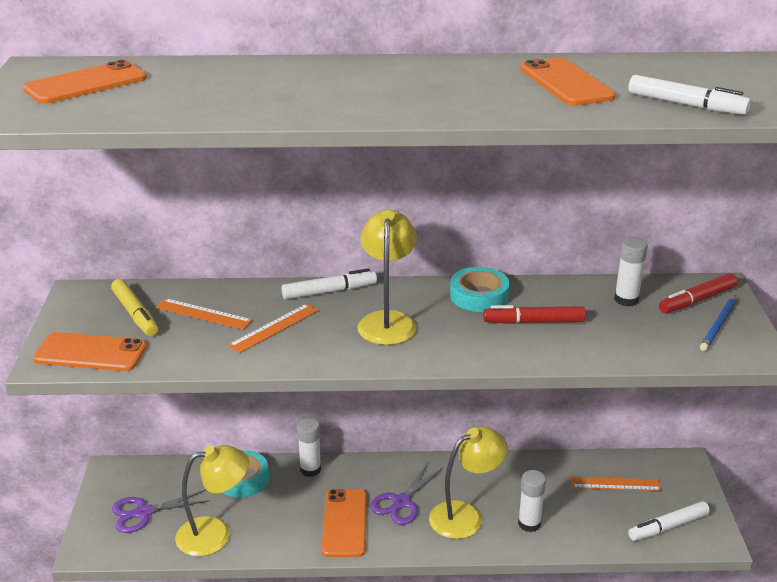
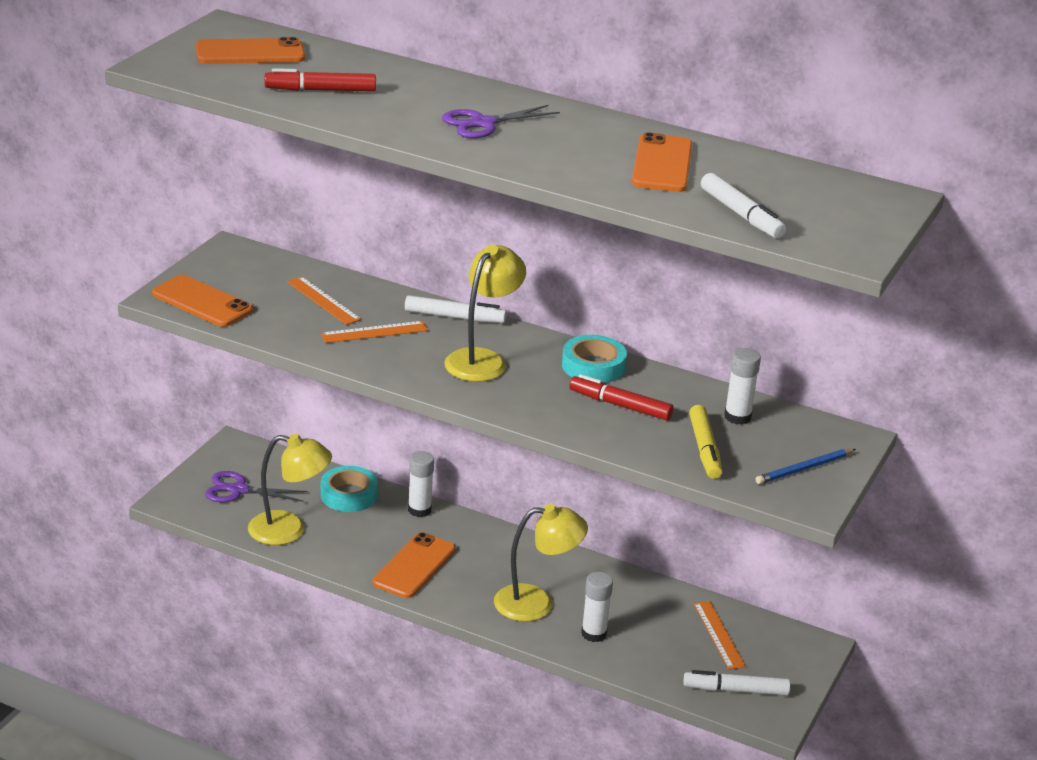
camera: 25 degrees right, 0 degrees up
(135, 314) = (265, 282): yellow marker -> yellow marker (704, 449)
(402, 502) = (484, 569): purple scissors -> purple scissors (483, 123)
(615, 484) = (718, 635): orange ruler -> orange ruler turned 45 degrees clockwise
(697, 300) = (811, 441): red marker -> red marker (320, 90)

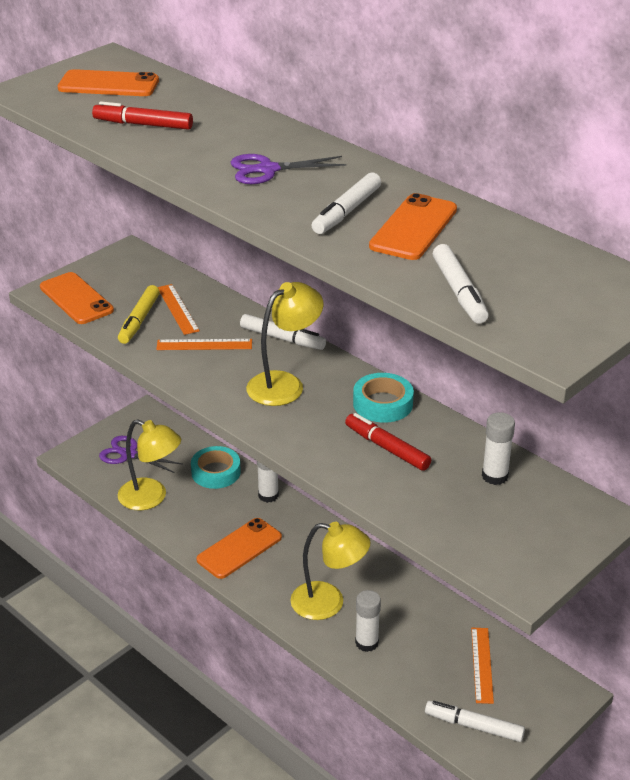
camera: 20 degrees right, 5 degrees up
(588, 155) = (346, 211): none -> white marker
(704, 449) = (445, 506): yellow marker -> yellow marker (139, 320)
(804, 469) = (534, 543): blue pencil -> none

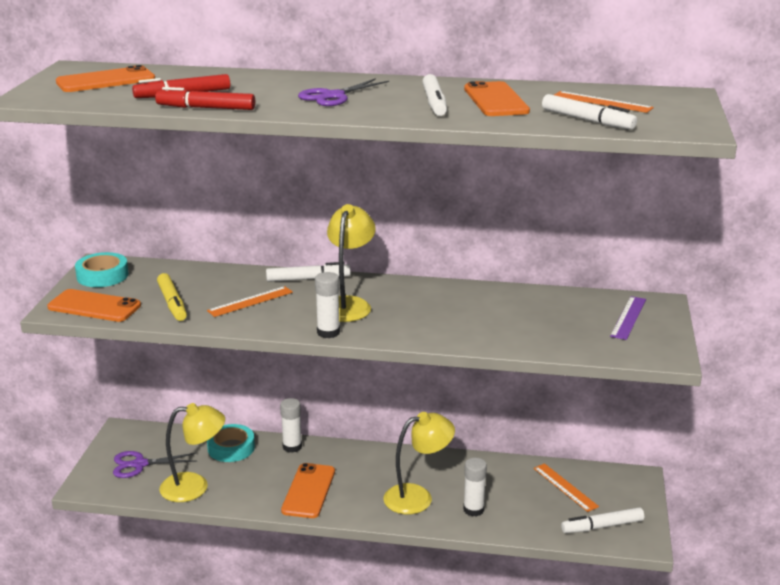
camera: 35 degrees left, 10 degrees down
(178, 309) = (196, 287): orange ruler -> orange ruler (602, 102)
(383, 404) = (436, 292): turquoise tape -> turquoise tape (102, 275)
(387, 448) = (475, 316): red marker -> red marker (206, 108)
(495, 476) = (567, 306): white glue stick -> white glue stick (328, 332)
(542, 519) = (628, 317): none -> purple ruler

